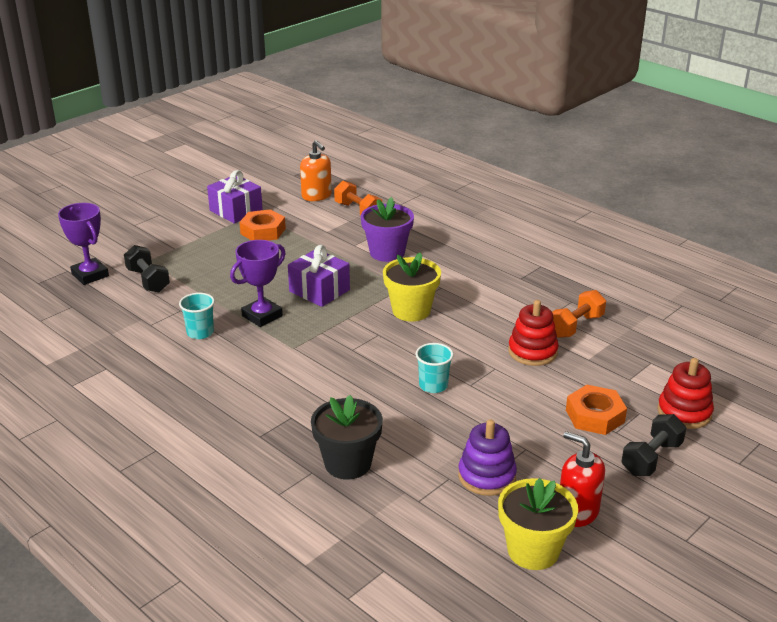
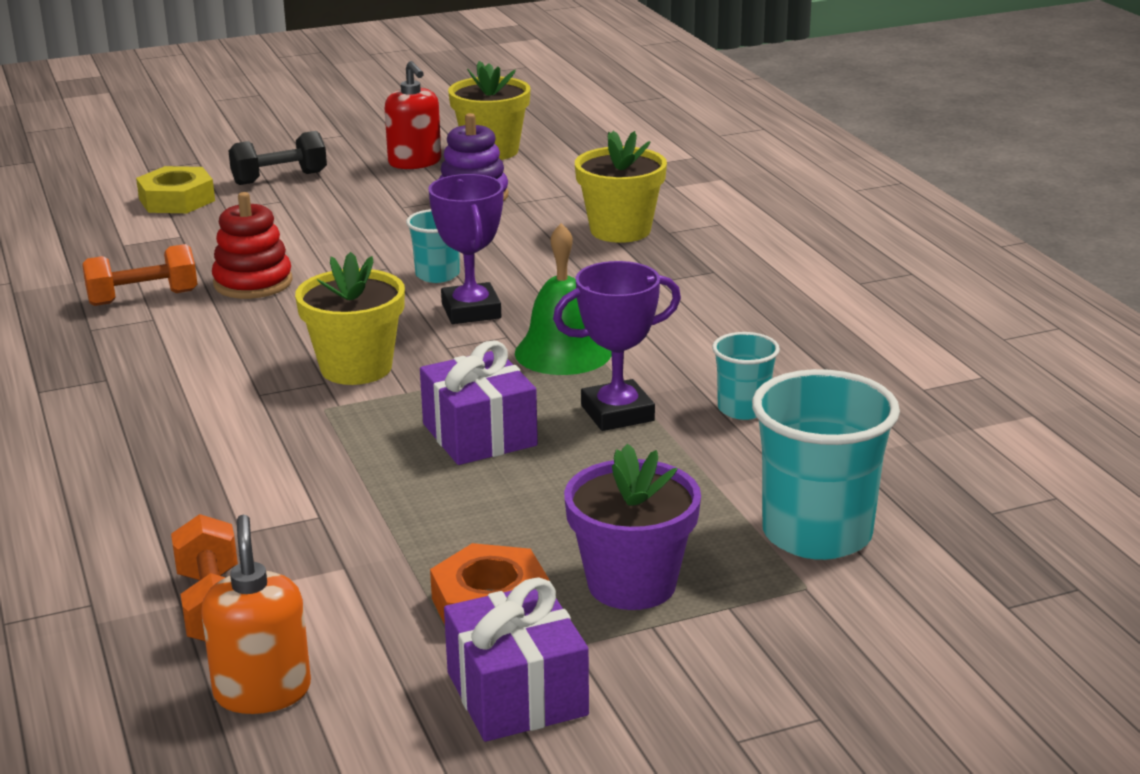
camera: 155 degrees left, 5 degrees down
(90, 275) = (950, 579): purple trophy -> purple trophy (471, 311)
(148, 280) = (817, 534): black dumbbell -> turquoise cup
(313, 345) = (563, 352): none -> green bell
(348, 463) = (620, 230): black flower pot -> yellow flower pot
(387, 253) = (273, 481): purple flower pot -> purple flower pot (632, 584)
(595, 416) = (281, 215): orange nut -> none
(684, 412) = (177, 200): red stacking toy -> yellow nut

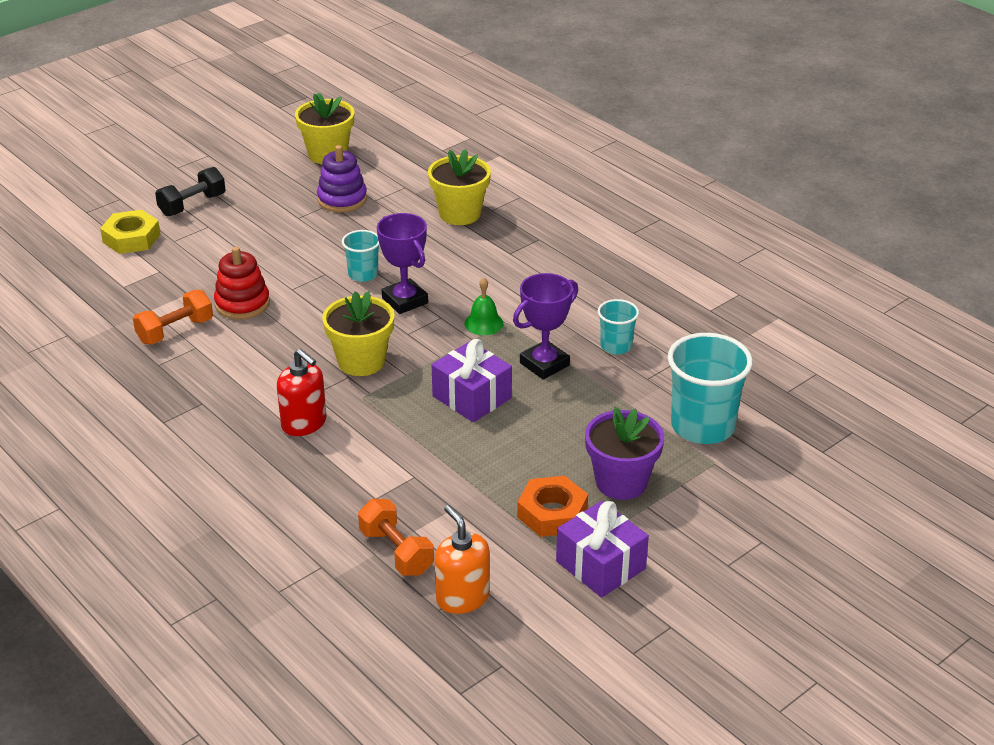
camera: 20 degrees left, 10 degrees up
(415, 162) = (280, 174): red soap dispenser -> red soap dispenser (304, 423)
(563, 352) = (484, 323): green bell -> green bell, size x0.62

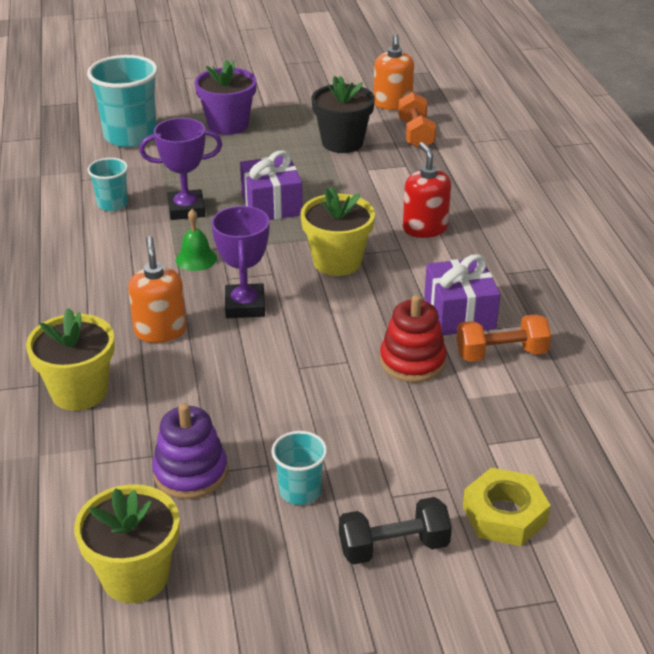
camera: 150 degrees left, 0 degrees up
(363, 274) = (259, 351): turquoise cup -> turquoise cup (300, 491)
(449, 264) = (160, 331): none -> orange soap dispenser
(470, 504) = (342, 143): none -> black flower pot
(552, 513) = (293, 123): orange nut -> none
(600, 565) = (293, 94): purple gift -> purple gift (459, 313)

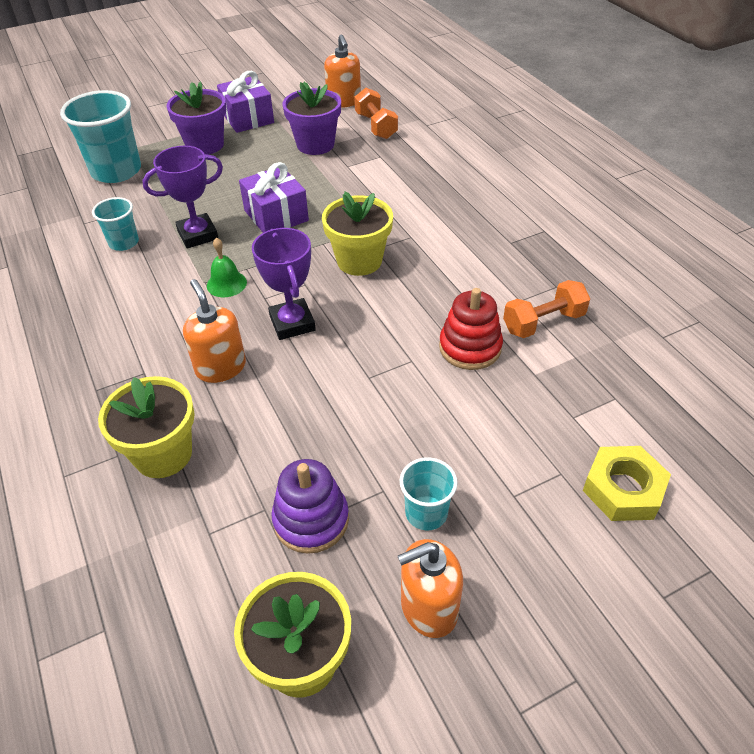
camera: 15 degrees left, 10 degrees up
(266, 564) = (428, 608): none -> orange soap dispenser
(342, 143) = (315, 145): black flower pot -> purple flower pot
(393, 547) = (540, 553): black dumbbell -> none
(425, 228) = (422, 213): red soap dispenser -> none
(459, 313) = (489, 290): purple gift -> purple gift (248, 118)

